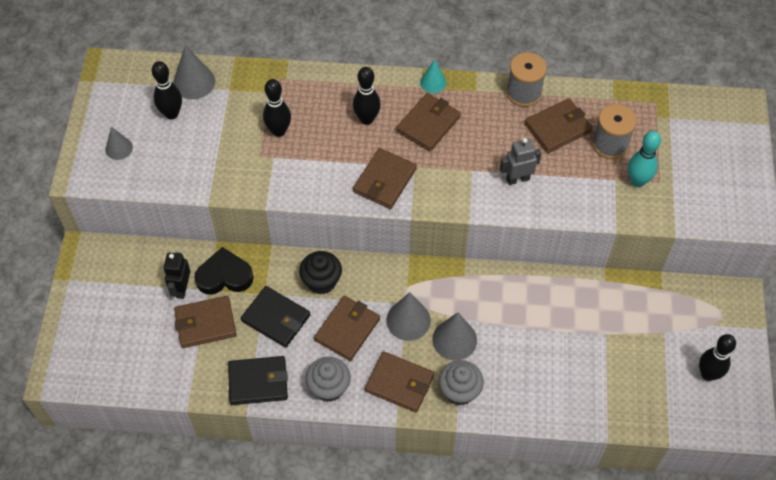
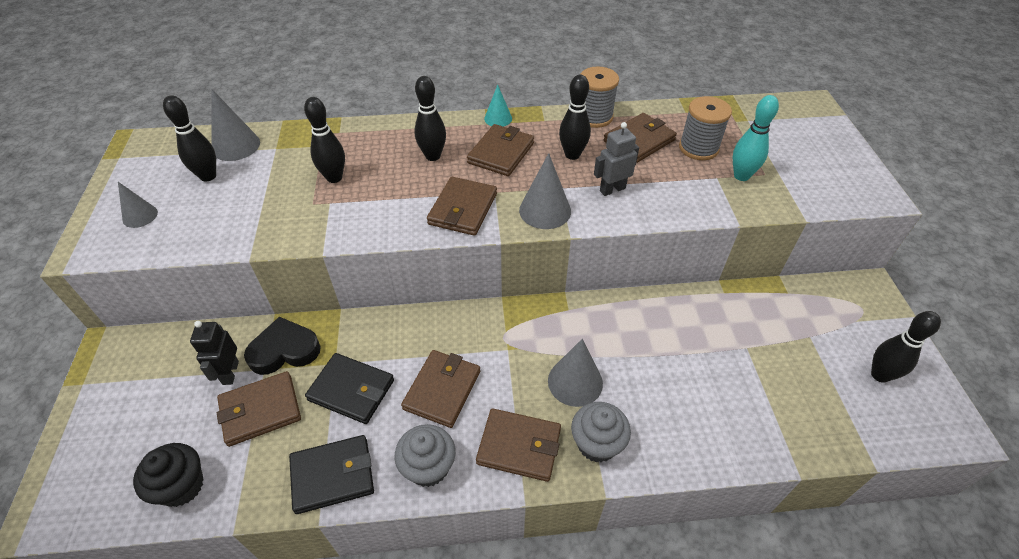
camera: 10 degrees left, 10 degrees down
(321, 281) = (404, 339): black cupcake -> black cupcake (182, 486)
(408, 320) = (515, 368): grey cone -> grey cone (545, 210)
(492, 135) = (572, 155): none -> black bowling pin

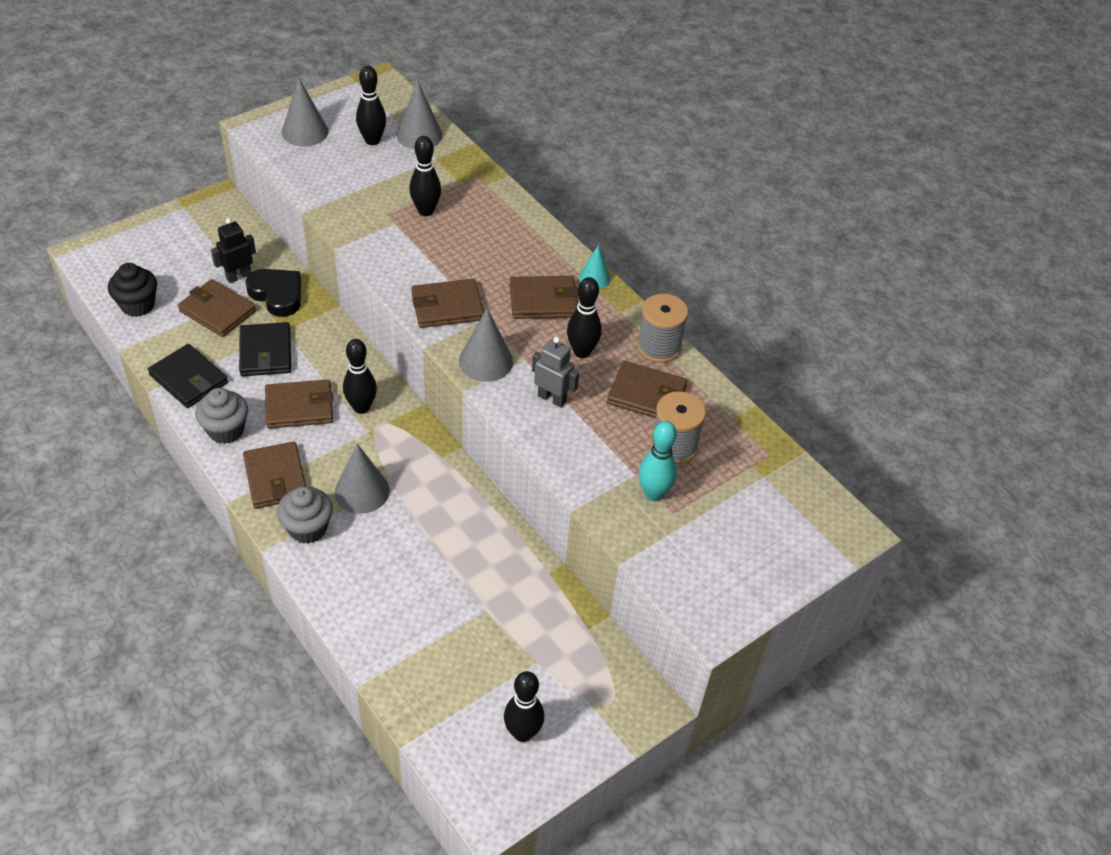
camera: 55 degrees right, 0 degrees up
(140, 216) = (305, 132): grey cone -> grey cone, size x1.60
(433, 156) = (502, 257): black bowling pin -> black bowling pin (361, 407)

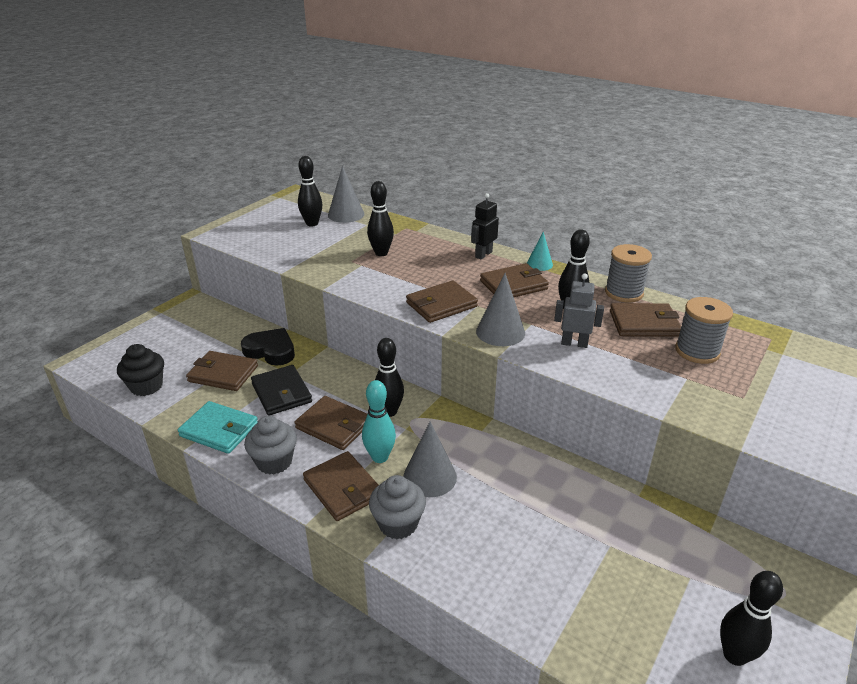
camera: 15 degrees left, 15 degrees down
(188, 379) = (219, 430): black wallet -> turquoise wallet
(238, 276) = (230, 346): black robot -> black robot (483, 254)
(299, 407) = (334, 425): brown wallet -> brown wallet turned 60 degrees clockwise
(305, 132) = (255, 228): grey cone -> none
(653, 493) = (715, 388): turquoise bowling pin -> turquoise bowling pin (380, 457)

